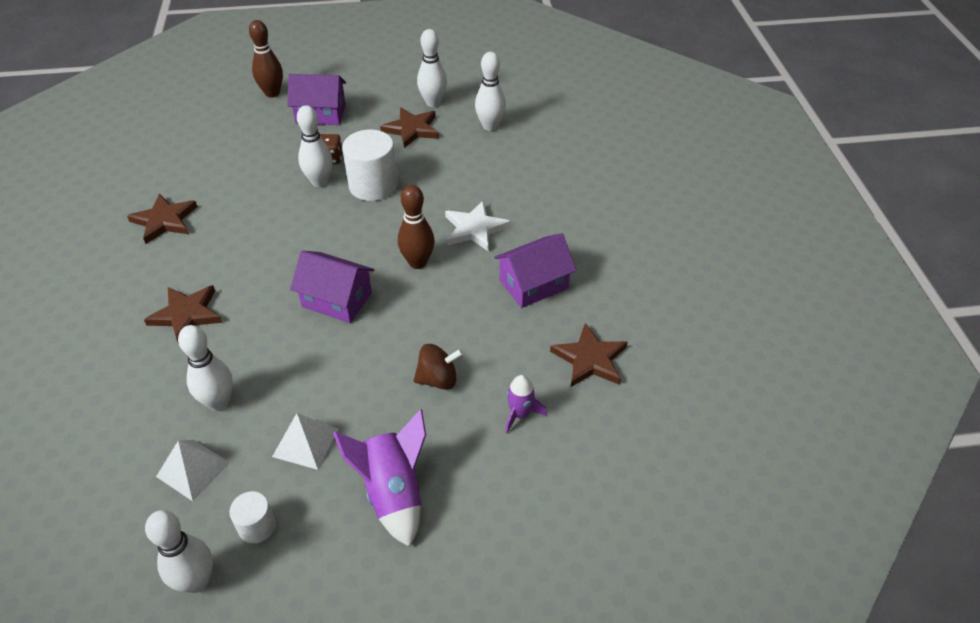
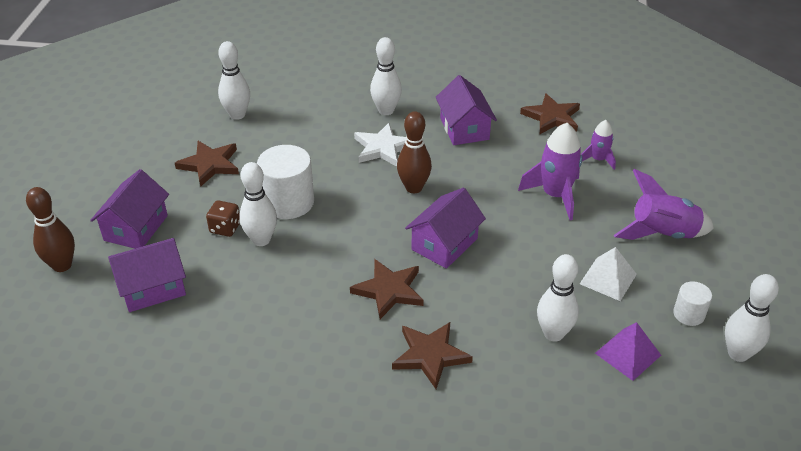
camera: 75 degrees left, 5 degrees down
(164, 221) = (265, 374): brown star -> brown star (389, 290)
(193, 469) = (628, 354): white pyramid -> purple pyramid
(253, 141) = (152, 288): none -> purple house
(433, 103) = (172, 144): white bowling pin -> white bowling pin (386, 110)
(438, 379) = (555, 195): brown spinning top -> purple rocket

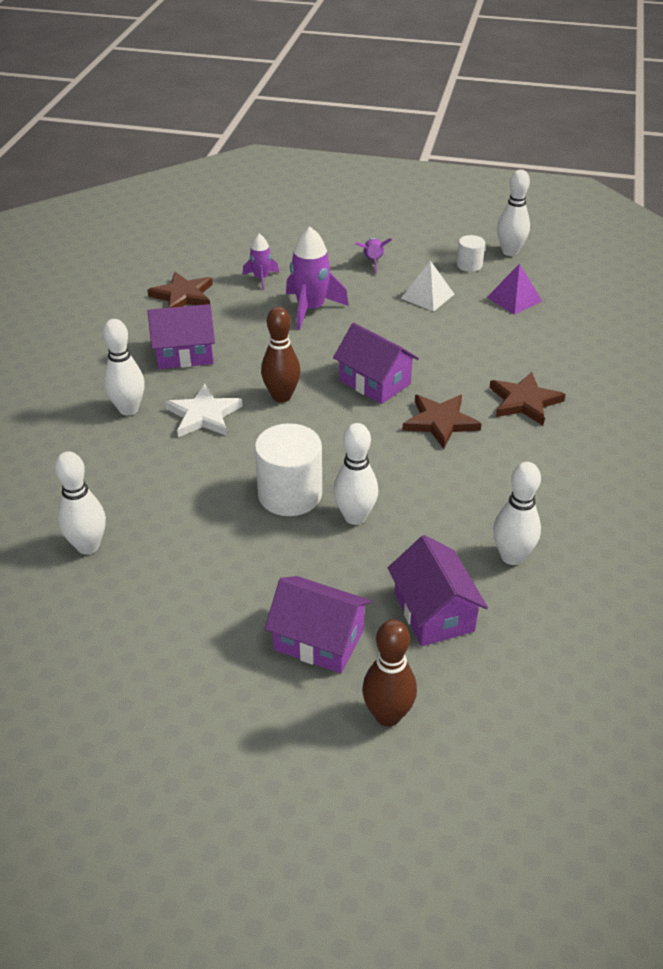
camera: 85 degrees left, 0 degrees up
(210, 164) = (197, 570): brown star -> none
(225, 228) = (330, 549): brown dice -> none
(553, 334) = (494, 332): white bowling pin -> white bowling pin (512, 556)
(662, 234) = (373, 261): purple rocket -> purple rocket, size x0.57

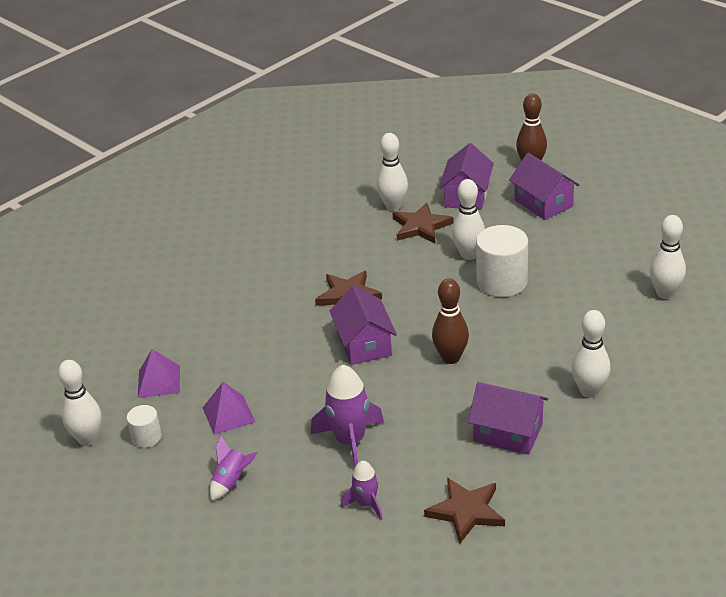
camera: 145 degrees left, 5 degrees down
(204, 415) = (527, 363): white star -> none
(427, 296) = (228, 414): white pyramid -> purple pyramid
(524, 401) = (270, 289): brown star -> brown star (421, 226)

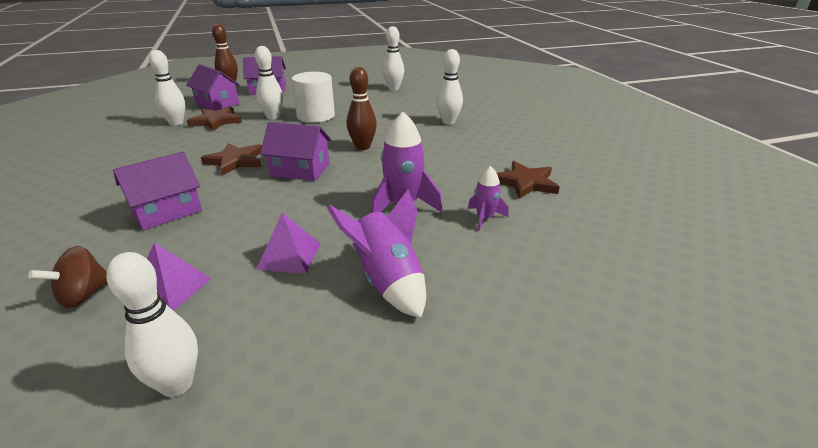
camera: 65 degrees left, 5 degrees down
(130, 350) = (84, 295): none -> brown spinning top
(146, 437) = (247, 325): white cylinder -> none
(231, 482) = (388, 281): purple rocket -> purple rocket, size x1.75
(508, 432) = (459, 150): purple house -> purple house (166, 211)

